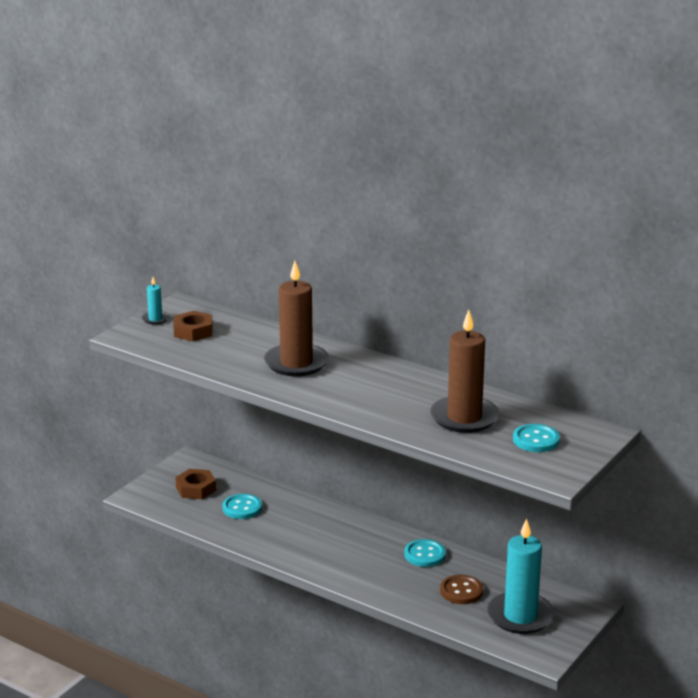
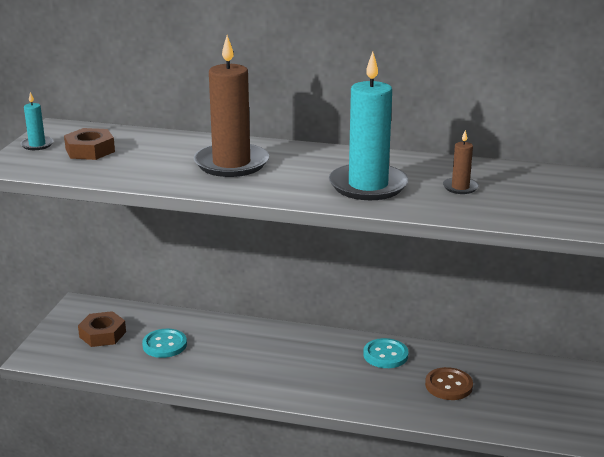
camera: 20 degrees left, 0 degrees up
(464, 418) = (460, 187): brown candle -> brown candle, size x0.45
(520, 616) = (525, 399): turquoise candle -> turquoise candle (368, 185)
(536, 440) = (555, 196): turquoise button -> none

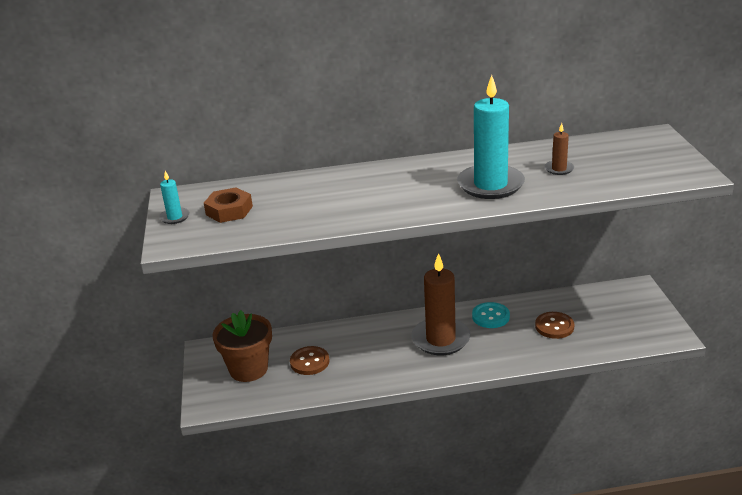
camera: 20 degrees left, 5 degrees up
(102, 334) = (248, 369): brown nut -> brown flower pot
(164, 345) = (309, 362): turquoise button -> brown button
(231, 163) = (364, 192): brown candle -> brown candle (440, 339)

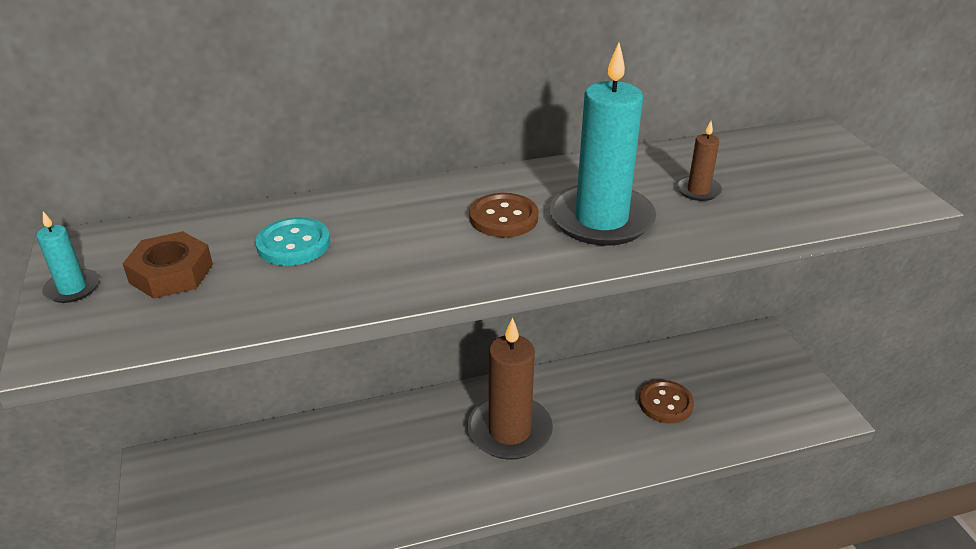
camera: 10 degrees left, 5 degrees up
(248, 369) = (223, 498): brown flower pot -> none
(309, 362) = (318, 480): brown button -> brown button (503, 218)
(490, 316) = (575, 389): turquoise button -> turquoise button (293, 244)

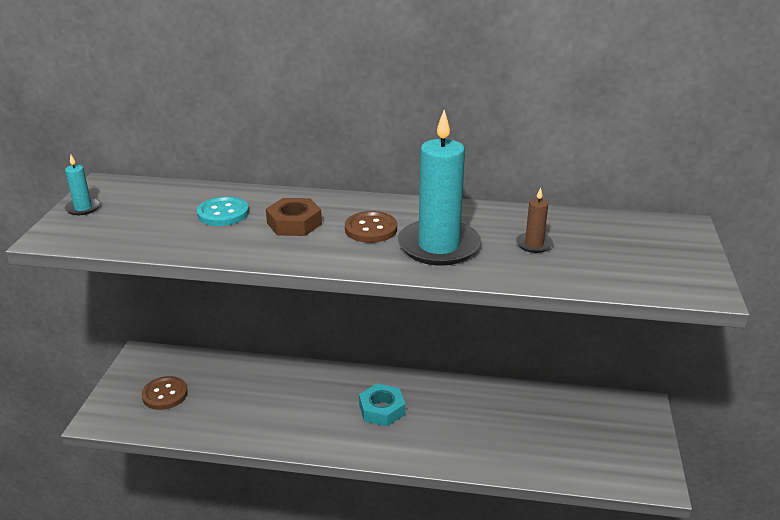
camera: 25 degrees right, 5 degrees down
(171, 273) = (140, 213): brown nut -> brown nut (294, 223)
(509, 431) = (382, 409): brown candle -> turquoise nut
(665, 403) = (518, 429): brown button -> brown button (165, 394)

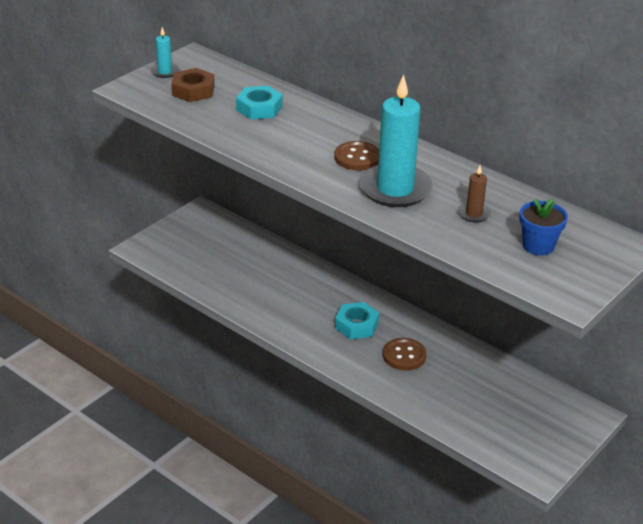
camera: 30 degrees right, 5 degrees up
(165, 394) = (199, 248): brown button -> brown button (404, 356)
(223, 213) = (259, 108): turquoise button -> turquoise nut
(294, 223) = (304, 134): brown nut -> brown nut (193, 90)
(621, 253) = (538, 246): none -> blue flower pot

